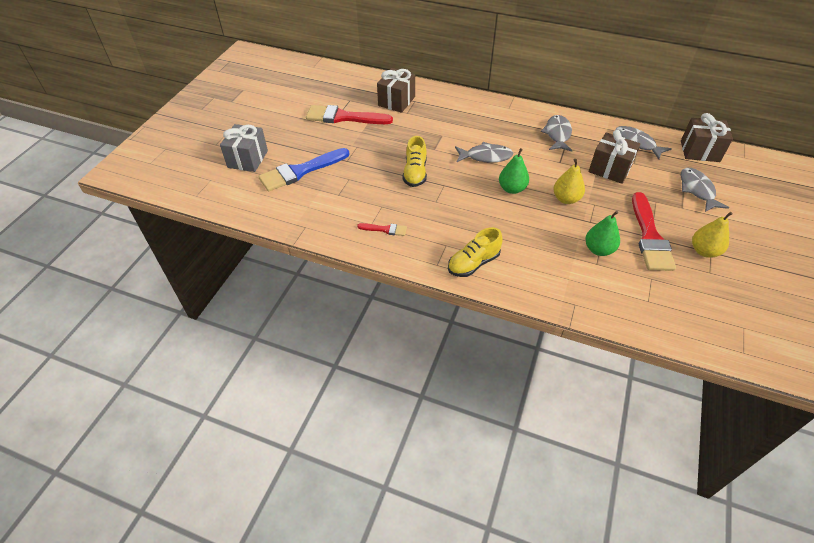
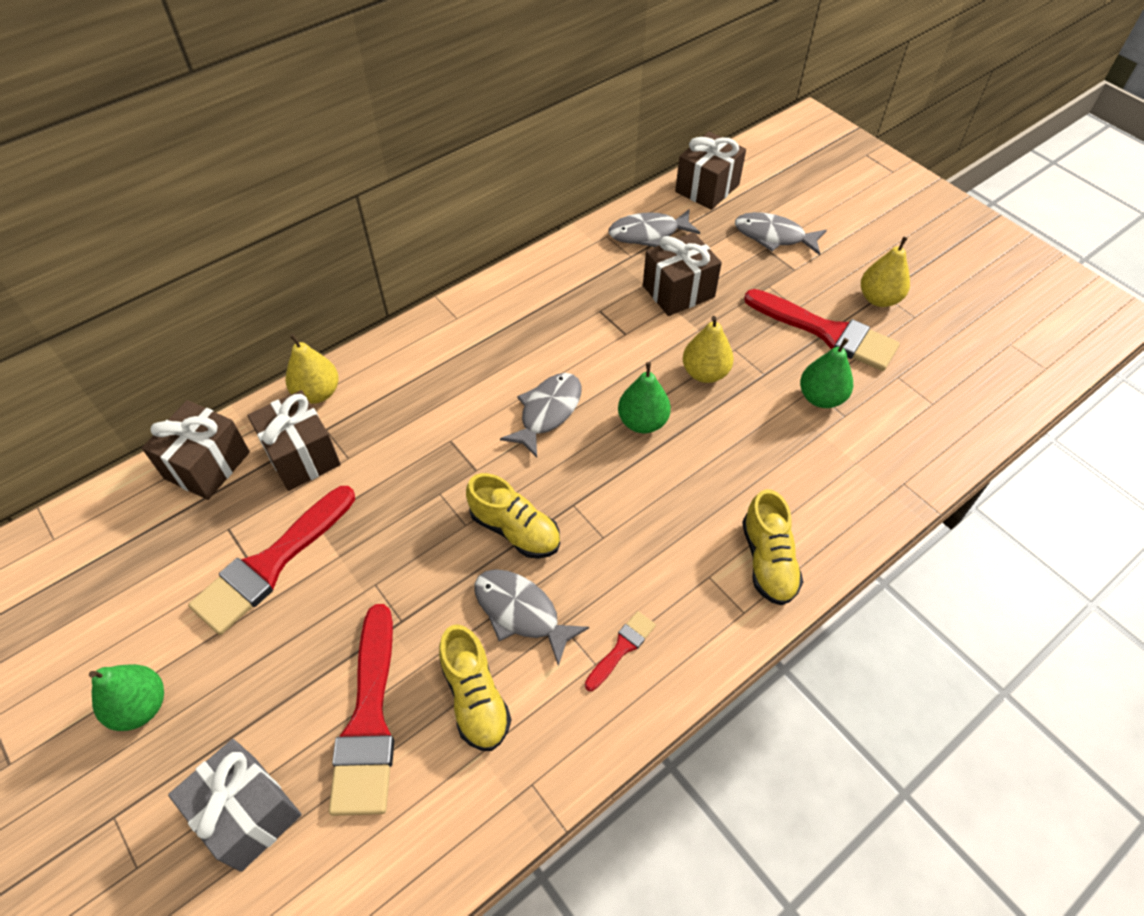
camera: 60 degrees left, 5 degrees up
(268, 117) = (140, 706): none -> green pear
(301, 171) = (368, 719): blue brush -> red brush
(330, 195) = (475, 697): none -> yellow shoe
(371, 82) = (207, 465): none -> brown gift
(429, 90) = (317, 393): none -> yellow pear
(557, 134) = (565, 300): grey fish -> grey fish (521, 612)

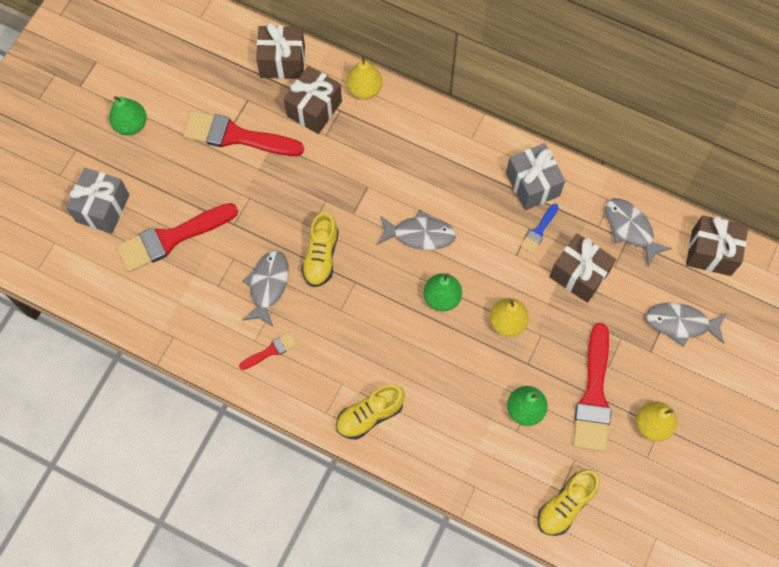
camera: 65 degrees right, 15 degrees up
(475, 697) = (207, 285): yellow shoe -> yellow shoe (565, 505)
(549, 288) = (532, 184): none -> grey gift
(607, 304) = (539, 230): none -> blue brush
(621, 648) = (270, 351): red brush -> red brush turned 45 degrees counterclockwise
(773, 236) = (681, 323): grey fish -> grey fish turned 75 degrees counterclockwise

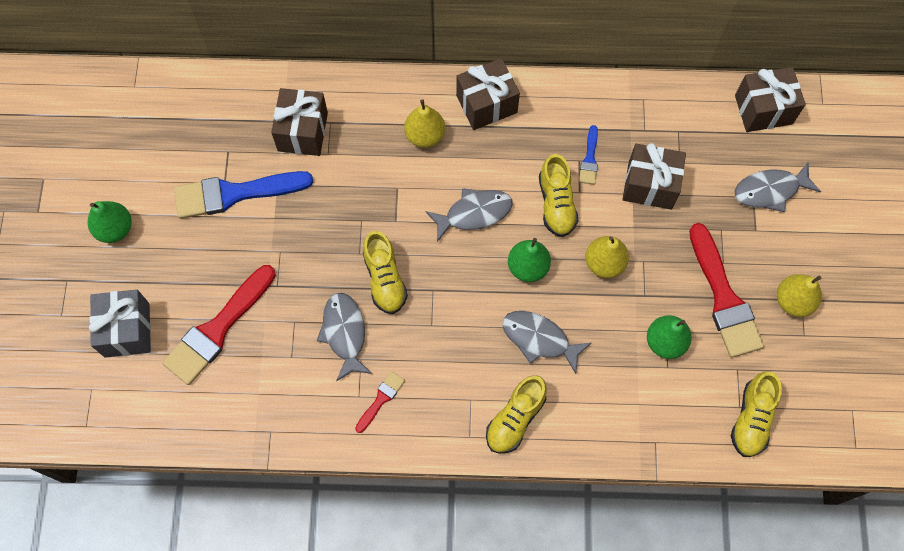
camera: 25 degrees left, 0 degrees up
(237, 136) = (235, 193): red brush -> blue brush
(282, 62) = (245, 97): brown gift -> brown gift (486, 104)
(364, 89) = (345, 91): yellow pear -> yellow pear (425, 135)
(492, 256) = (556, 204): none -> yellow shoe
(532, 184) = (560, 116): grey gift -> none
(630, 229) = (676, 119): grey fish -> grey fish (539, 339)

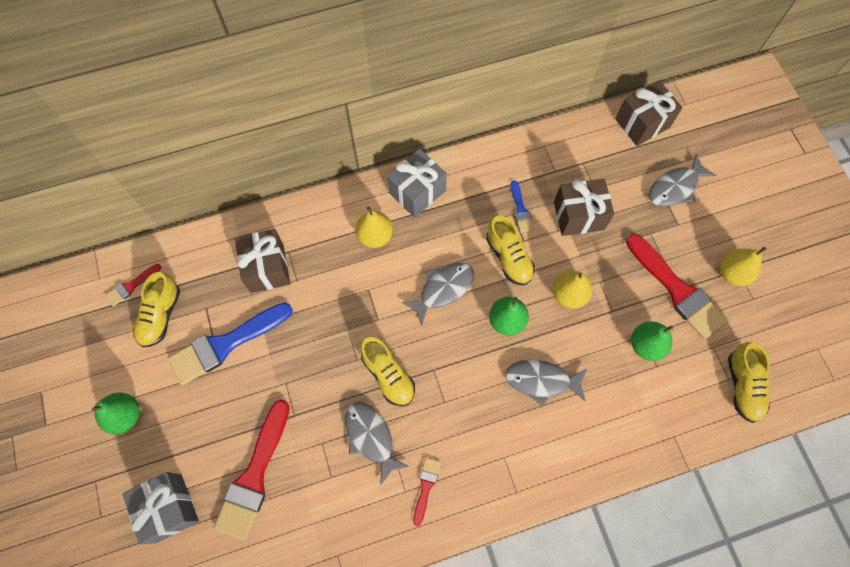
camera: 20 degrees left, 0 degrees up
(163, 105) = (131, 286): none -> red brush
(486, 104) = (417, 192): brown gift -> grey gift
(515, 419) = (549, 460): yellow shoe -> yellow shoe (160, 315)

